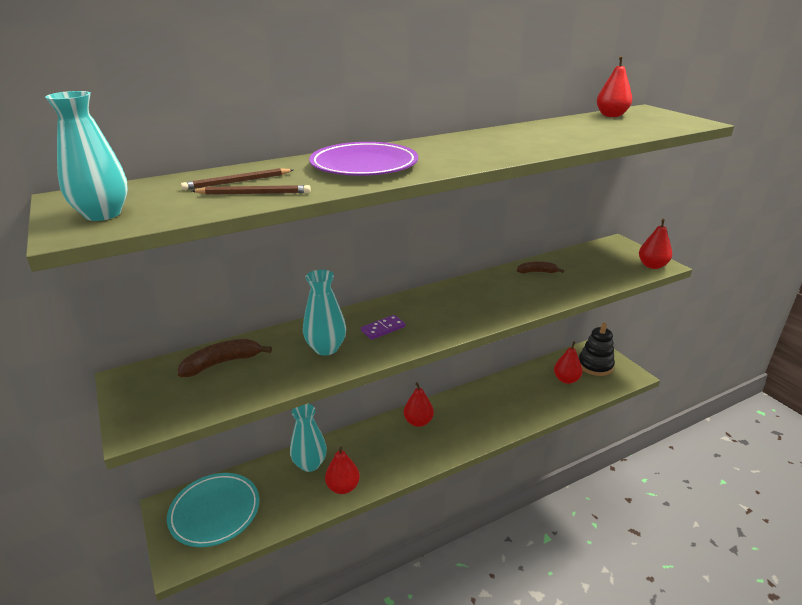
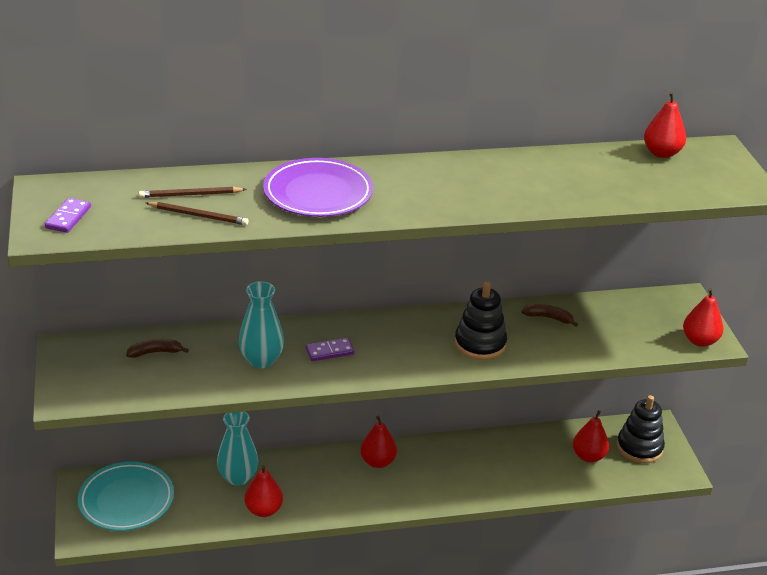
camera: 15 degrees right, 5 degrees up
(103, 214) = (68, 217): turquoise vase -> purple domino
(222, 363) = (155, 352): brown banana -> brown banana, size x0.66
(501, 299) = (480, 344): none -> black stacking toy

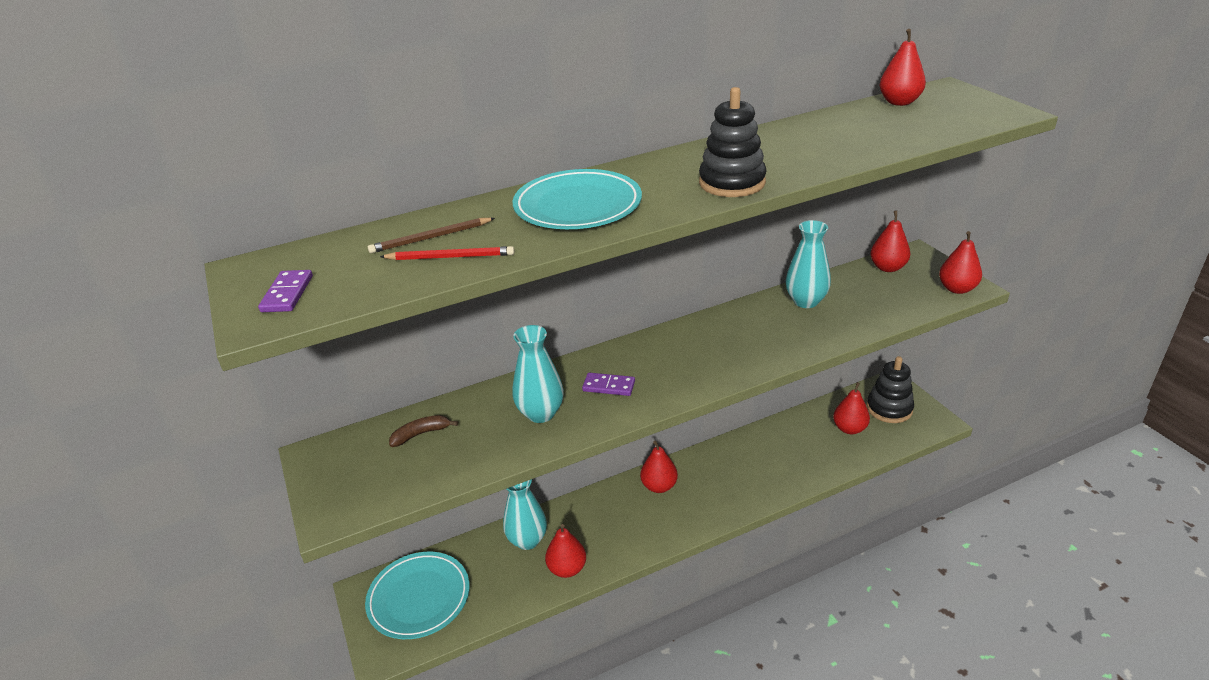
camera: 10 degrees left, 0 degrees up
(198, 215) = (450, 257): brown pencil -> red pencil
(318, 193) = (577, 206): purple plate -> turquoise plate
(329, 351) = (609, 386): purple domino -> purple domino turned 45 degrees clockwise
(480, 344) = (756, 342): black stacking toy -> black stacking toy (732, 183)
(548, 318) = (806, 301): brown banana -> turquoise vase
(648, 304) = (887, 268): none -> red pear

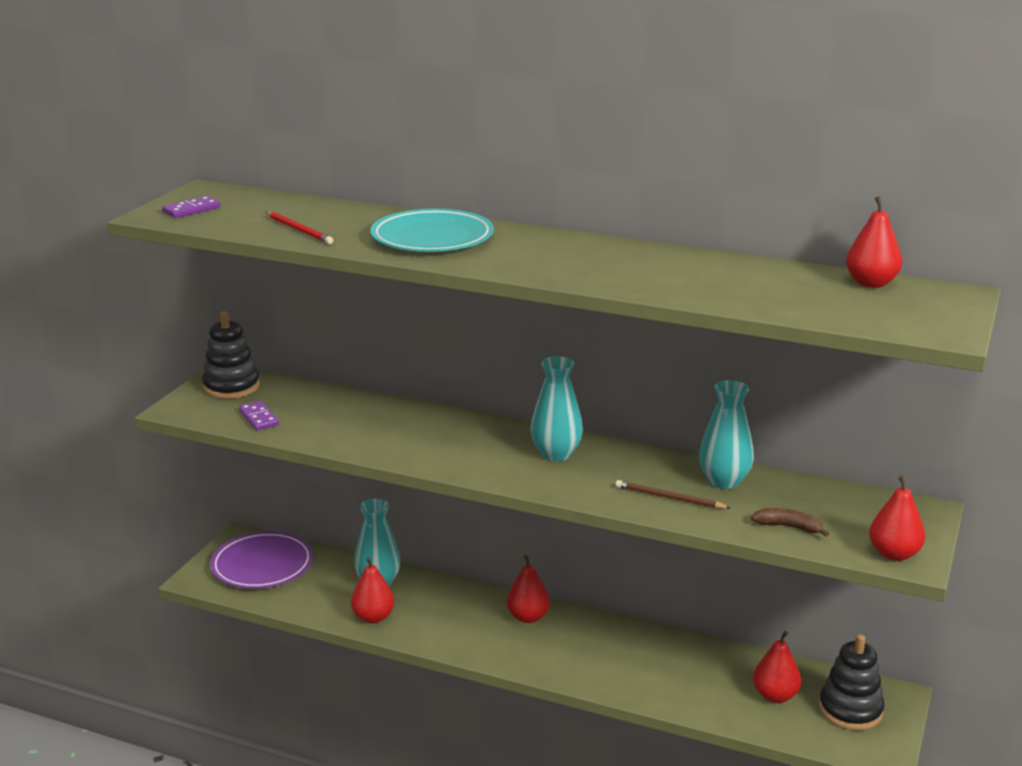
camera: 45 degrees right, 10 degrees down
(419, 598) = (262, 565): turquoise plate -> purple plate
(421, 434) = (293, 399): brown banana -> brown banana (788, 527)
(431, 238) = (315, 216): brown pencil -> brown pencil (670, 498)
(541, 413) = (378, 431): turquoise vase -> turquoise vase (556, 454)
(609, 386) = (451, 442): purple domino -> purple domino (259, 418)
(732, 183) = (560, 270): black stacking toy -> black stacking toy (231, 387)
(887, 268) = (865, 503): red pear -> none

